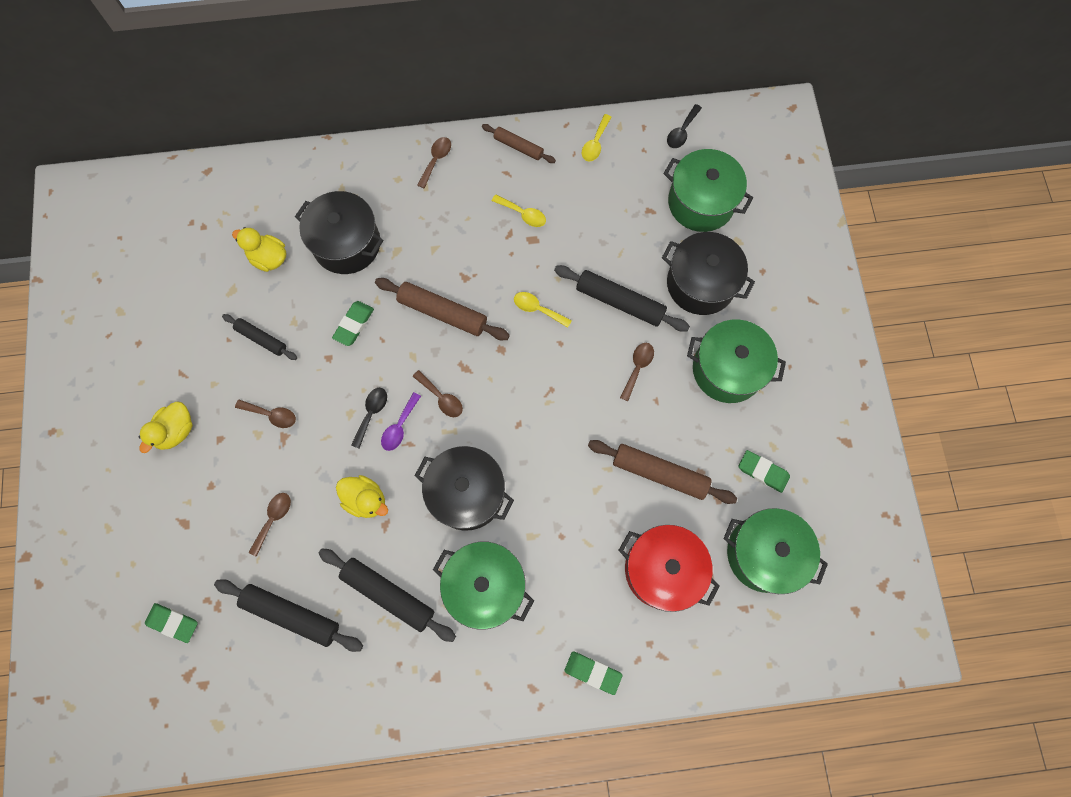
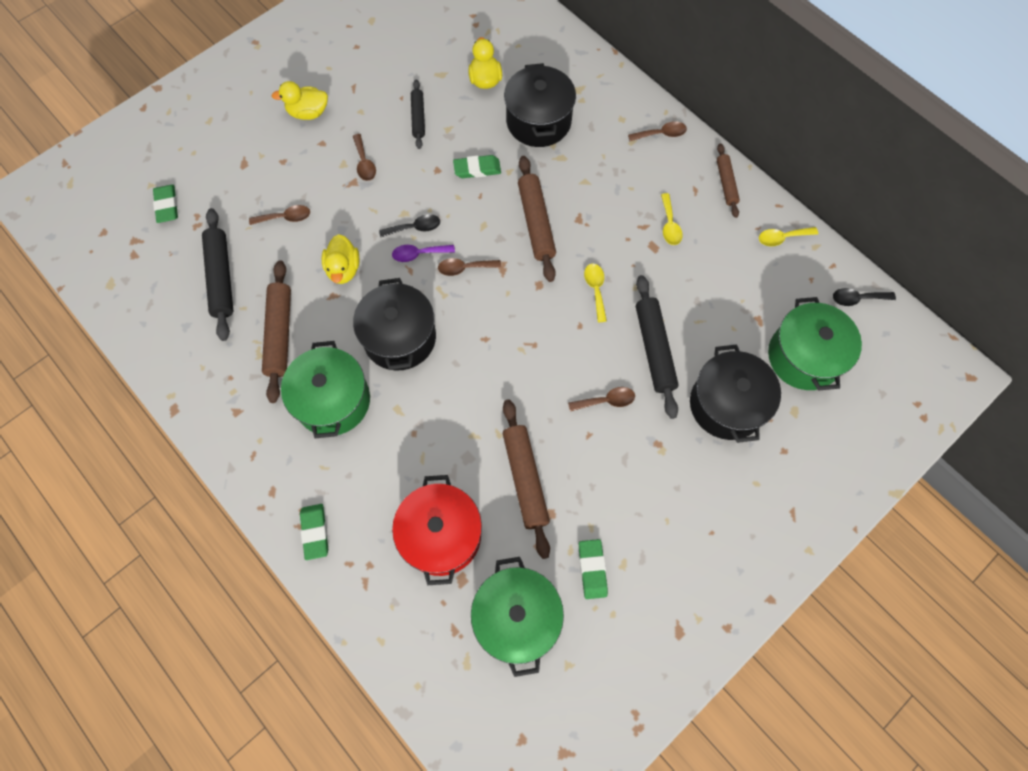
camera: 55 degrees right, 5 degrees down
(388, 595) = (279, 334): black rolling pin -> brown rolling pin
(441, 398) = (464, 268): brown spoon -> brown spoon turned 75 degrees clockwise
(727, 369) = (664, 478): green pot -> none

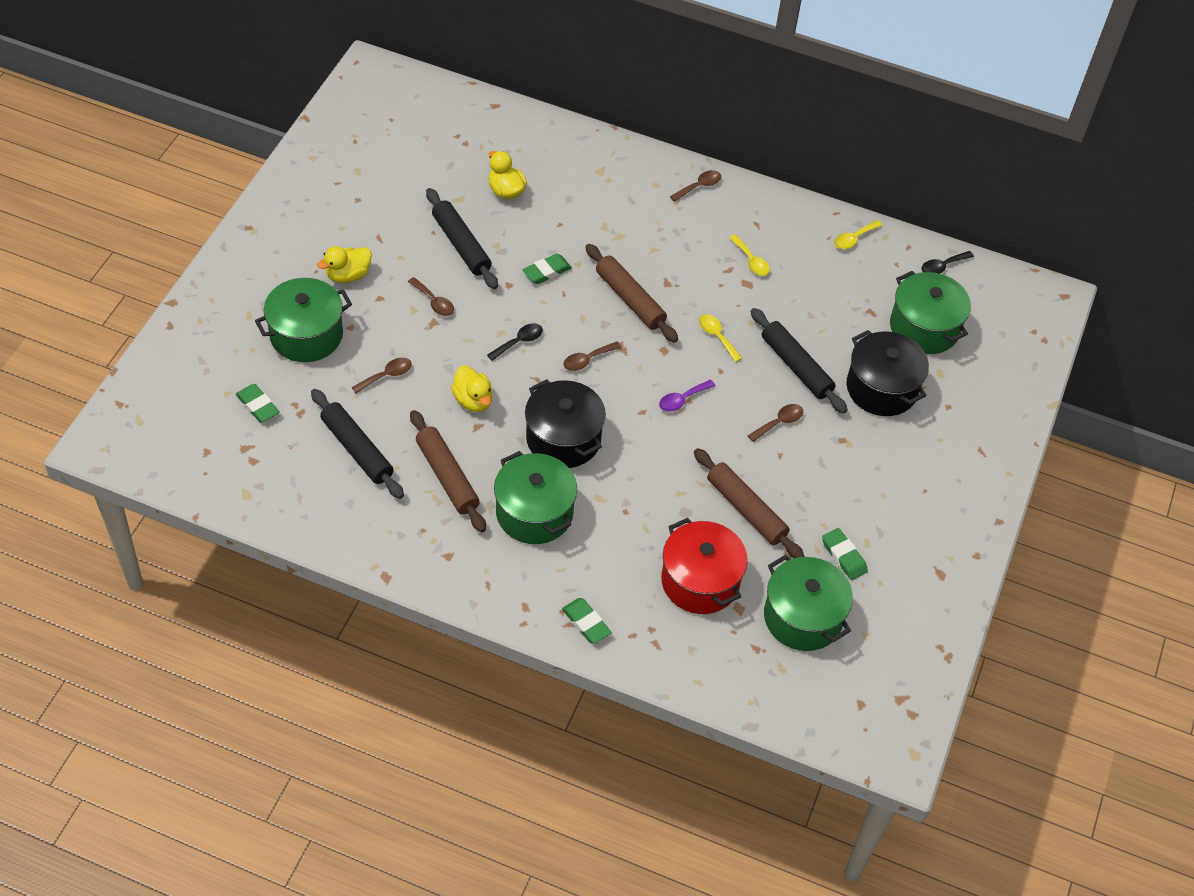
camera: 30 degrees left, 15 degrees down
(243, 155) = (306, 335): none -> green pot
(418, 117) = (461, 244): black rolling pin -> black rolling pin, size x1.65
(418, 254) = (537, 363): purple spoon -> purple spoon (682, 399)
(538, 121) = (579, 211): black pot -> none
(726, 183) = (780, 210): brown rolling pin -> none

